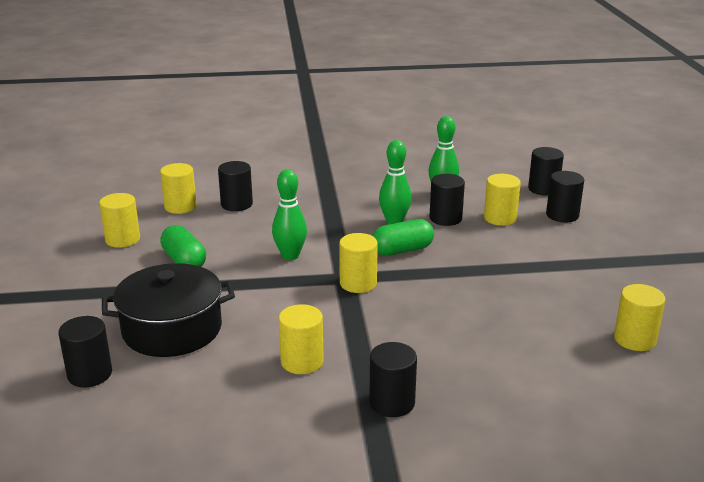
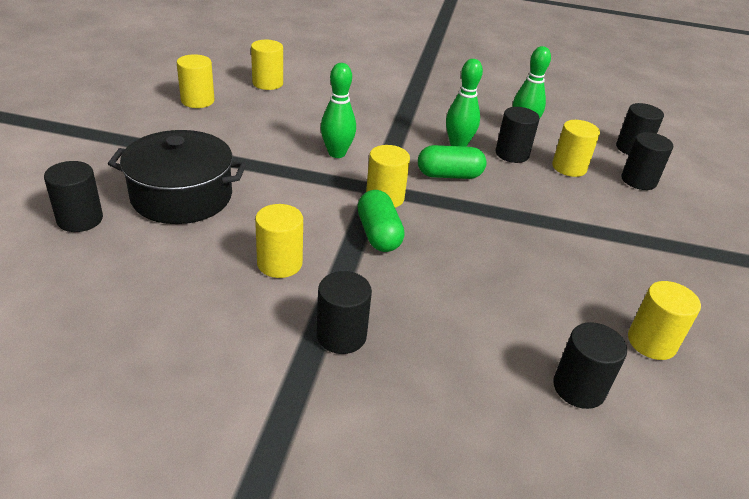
camera: 15 degrees right, 10 degrees up
(184, 261) = (237, 134): green capsule -> green capsule (378, 234)
(236, 204) = (319, 93): black cylinder -> black cylinder (579, 388)

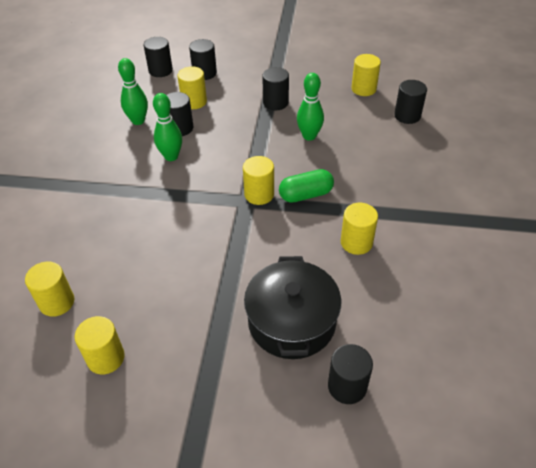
camera: 90 degrees left, 10 degrees up
(337, 153) = (199, 228): green bowling pin -> green bowling pin (309, 136)
(341, 336) = (410, 204): black cylinder -> black cylinder (275, 103)
(449, 175) = (218, 161): green capsule -> none

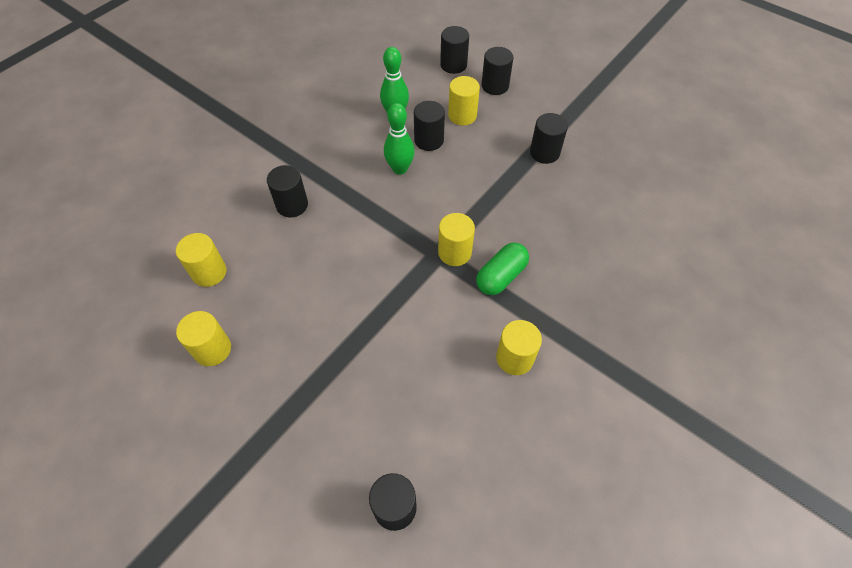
camera: 30 degrees right, 10 degrees up
(292, 321) = (391, 408): black pot -> none
(306, 195) = (501, 276): green capsule -> green capsule turned 60 degrees counterclockwise
(309, 136) = (552, 209): green bowling pin -> none
(363, 89) = (655, 178): yellow cylinder -> none
(407, 116) = (682, 234): black cylinder -> black cylinder (292, 205)

